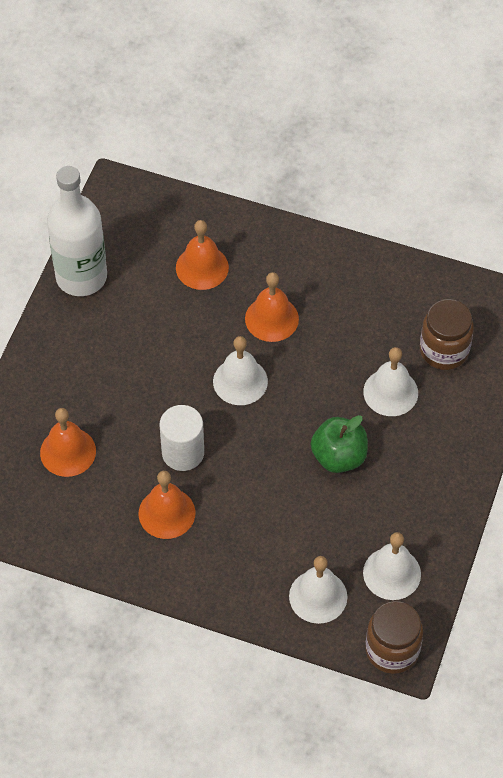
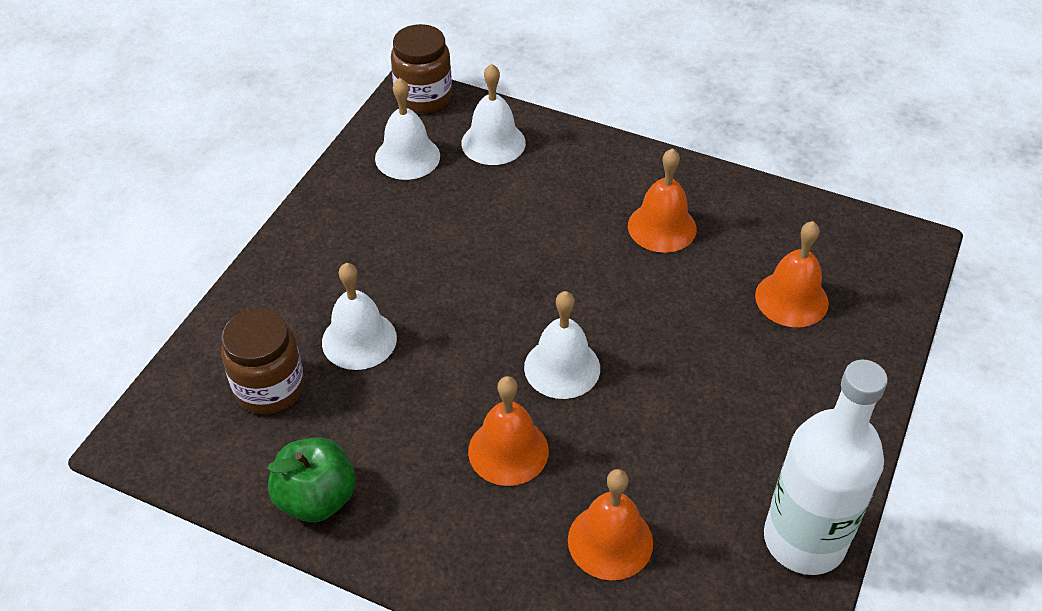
camera: 175 degrees left, 10 degrees down
(183, 453) = (642, 288): white cylinder -> none
(339, 456) = (444, 271): green apple -> green apple (316, 498)

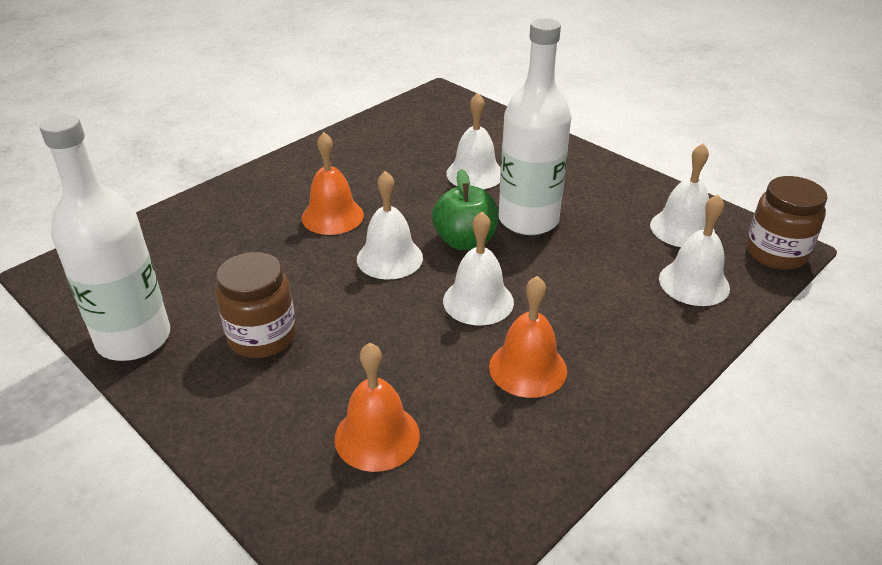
camera: 110 degrees right, 10 degrees down
(269, 388) = (452, 137): brown jar -> brown jar (262, 337)
(316, 498) = (354, 142): green apple -> green apple (465, 241)
(440, 271) = (528, 220): none -> white bottle
(594, 279) = (478, 301): none -> white bell
(610, 541) = (225, 242): orange bell -> none

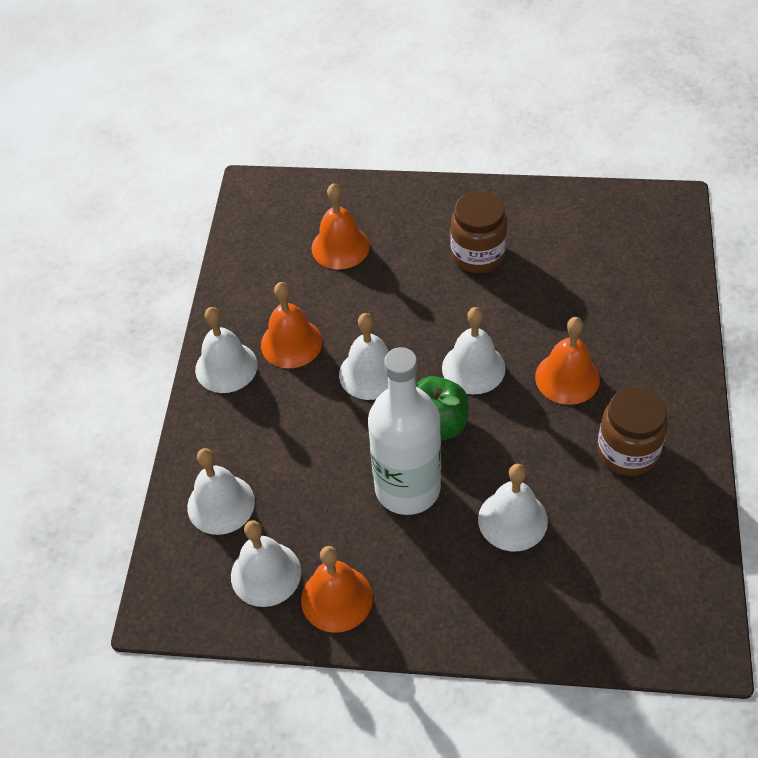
camera: 145 degrees right, 15 degrees up
(134, 338) = (550, 204): white bottle -> none
(615, 385) = (226, 367): none -> white bell
(636, 195) = (336, 598): none -> orange bell
(776, 253) = (166, 595): brown jar -> brown jar (627, 451)

